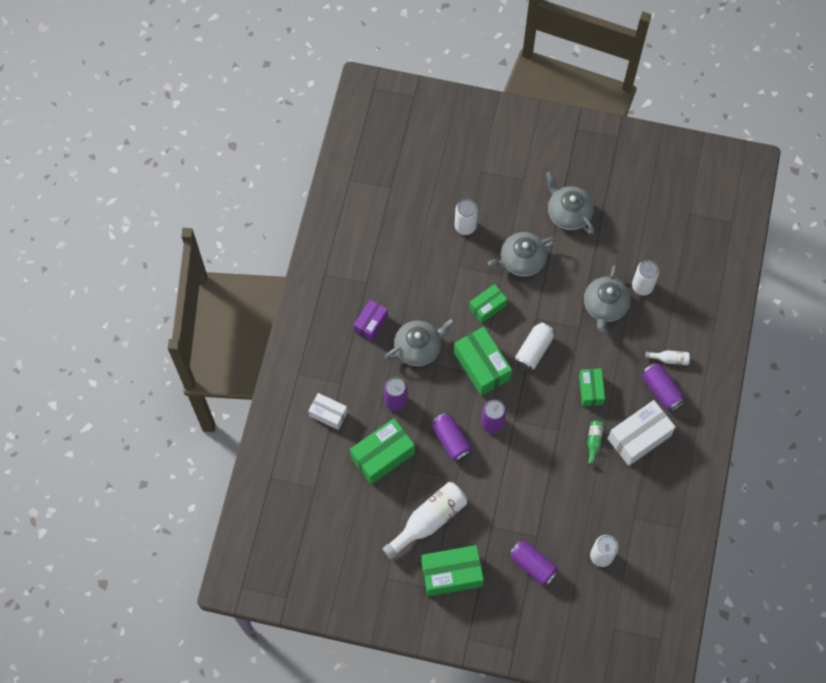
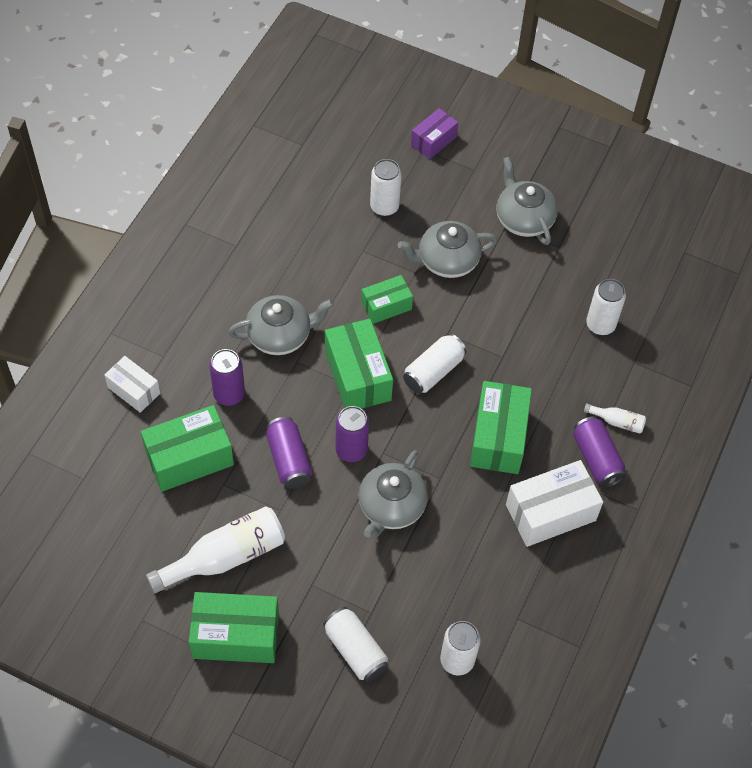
camera: 10 degrees right, 10 degrees down
(371, 323) = (226, 293): purple box -> purple box (433, 141)
(533, 565) = (355, 650): purple can -> white can
(591, 390) = (498, 437): green box -> green box, size x1.65
(593, 442) = (485, 504): green bottle -> none
(605, 305) = (544, 337): grey teapot -> grey teapot (391, 507)

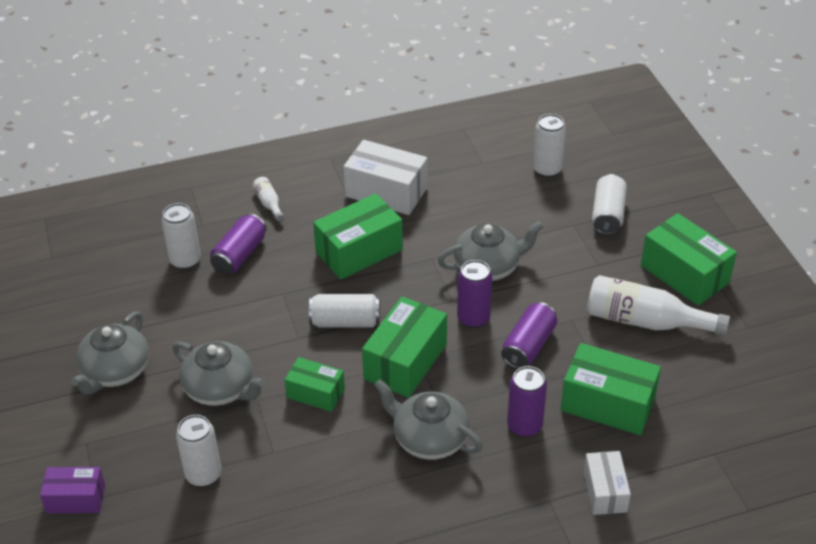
camera: 130 degrees left, 15 degrees down
(596, 458) = (313, 196): purple can -> purple can (239, 255)

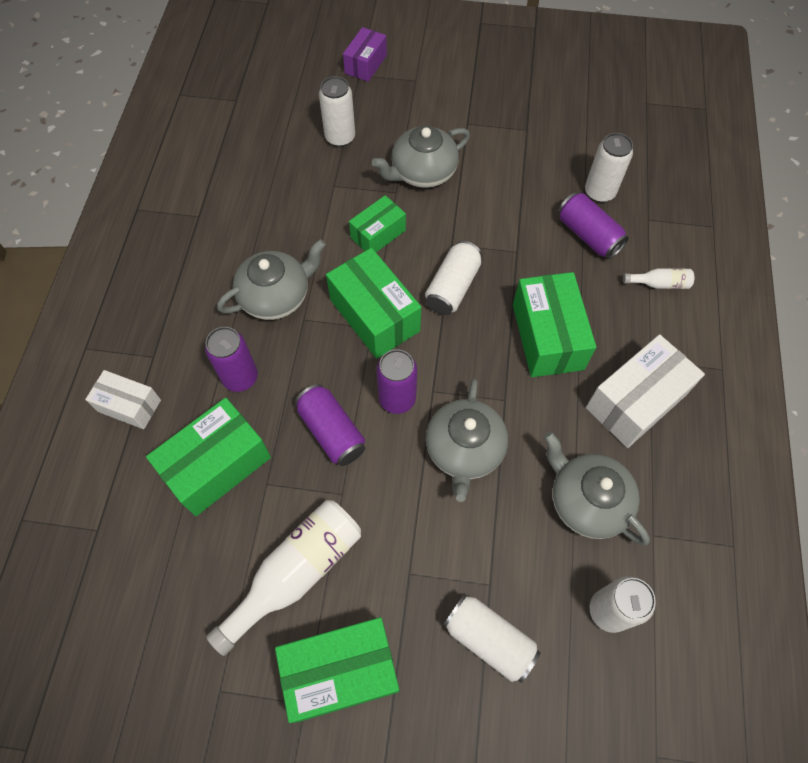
camera: 115 degrees right, 20 degrees up
(115, 371) = (482, 113): grey teapot -> grey teapot (587, 501)

